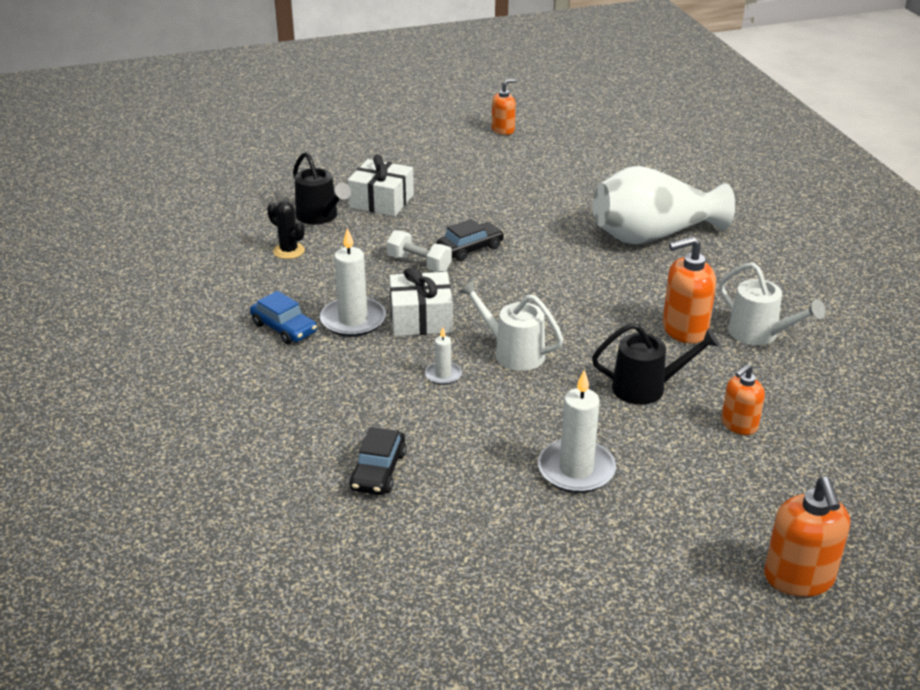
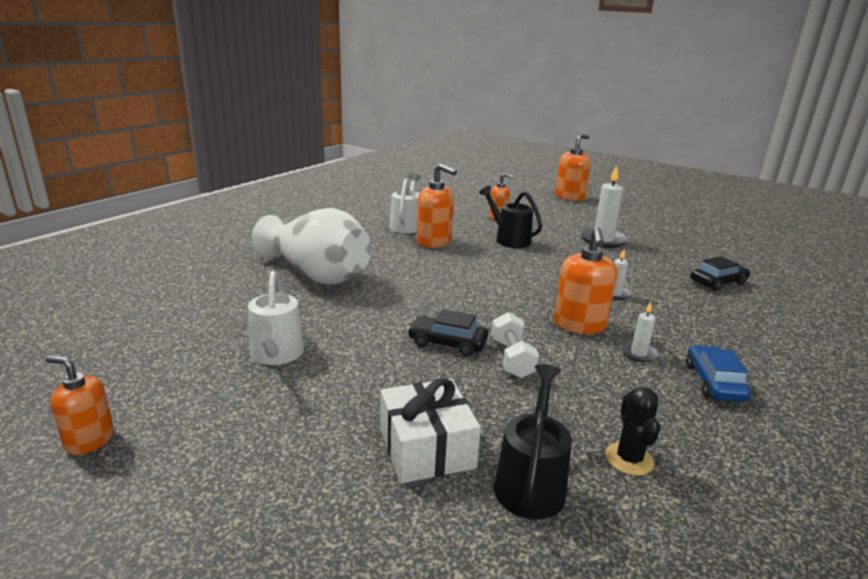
camera: 130 degrees left, 10 degrees down
(353, 320) = (638, 353): white candle -> white candle, size x0.52
(421, 318) = (579, 325): white gift -> orange soap dispenser
(512, 352) = (550, 280): white watering can -> white watering can (275, 355)

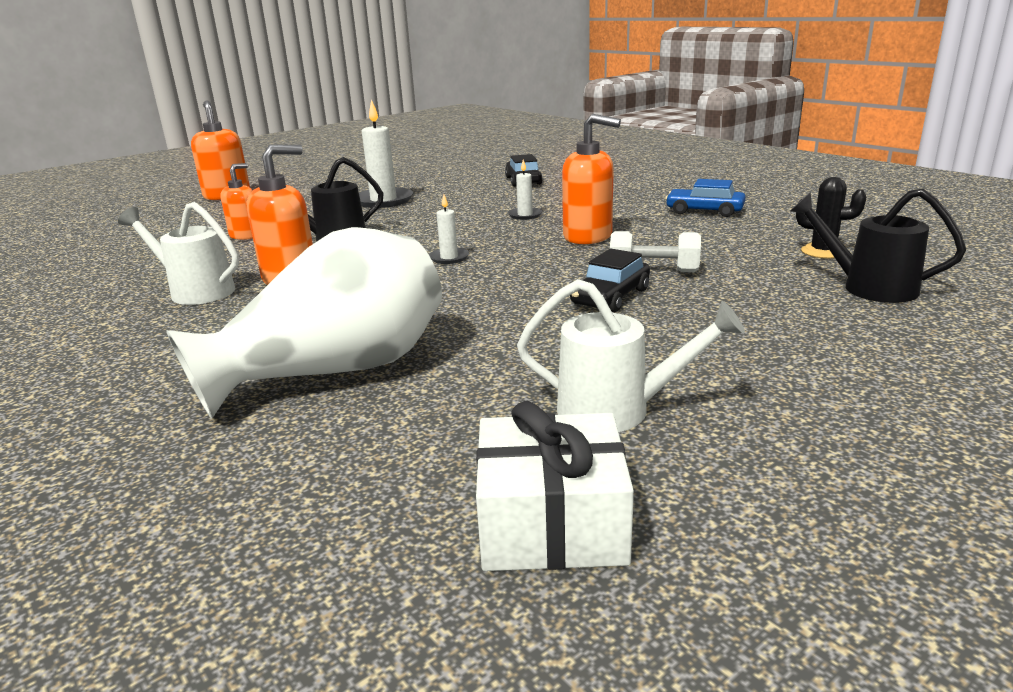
camera: 70 degrees left, 0 degrees up
(89, 440) = (889, 591): orange soap dispenser -> none
(426, 448) = (830, 324): white gift -> white gift (552, 522)
(638, 353) = (652, 225): white candle -> white candle (449, 258)

